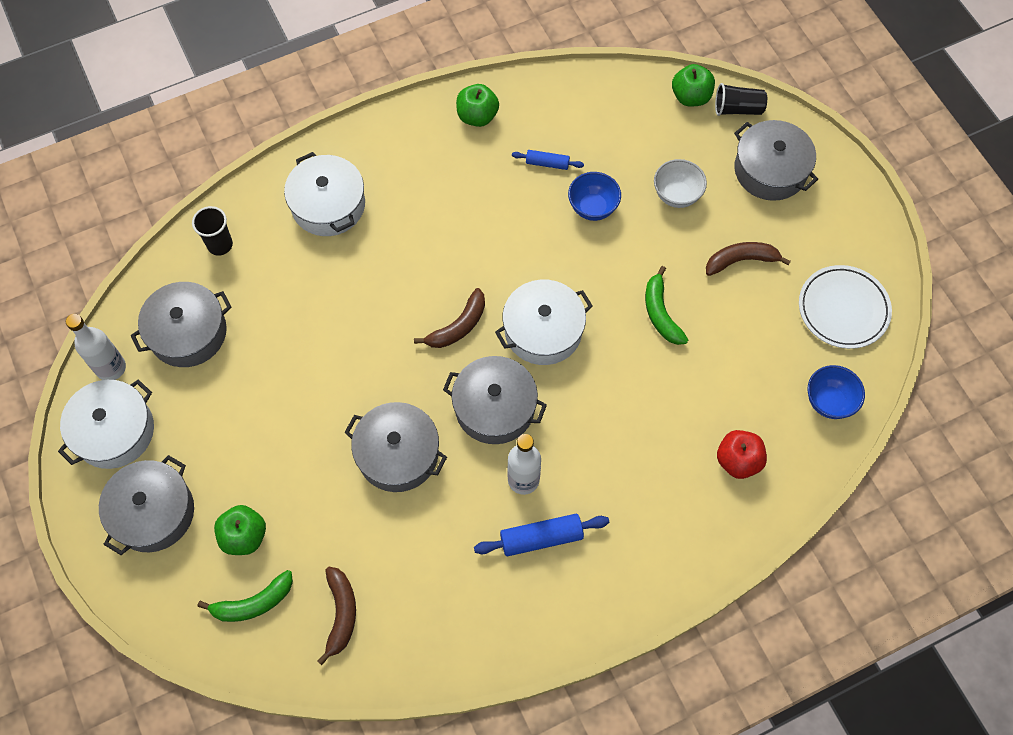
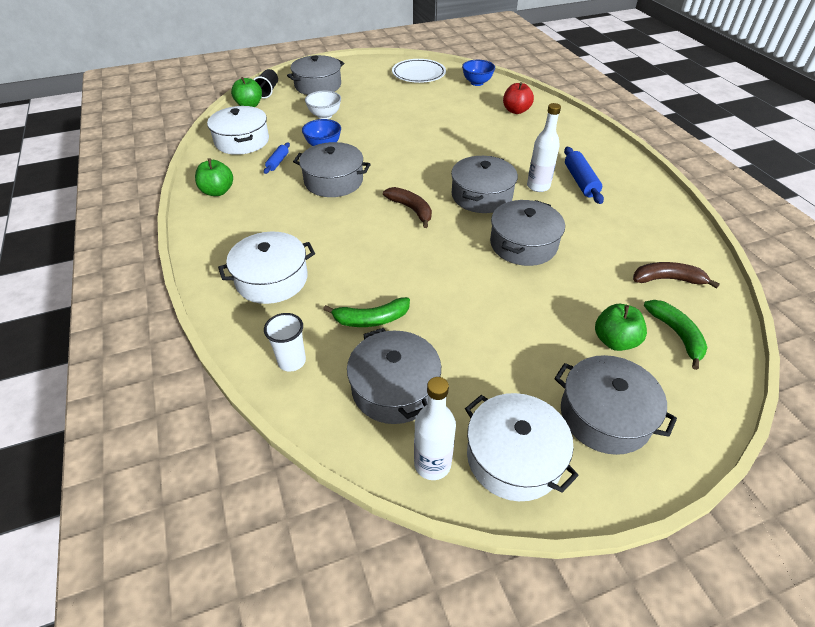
camera: 85 degrees left, 20 degrees down
(220, 245) = (292, 361): black cup -> white cup
(511, 233) = (333, 181): none -> grey pot
(543, 330) = (420, 172): white pot -> white pot (242, 141)
(660, 313) = (412, 127): green banana -> green banana (371, 319)
(741, 260) = (380, 99): brown banana -> none

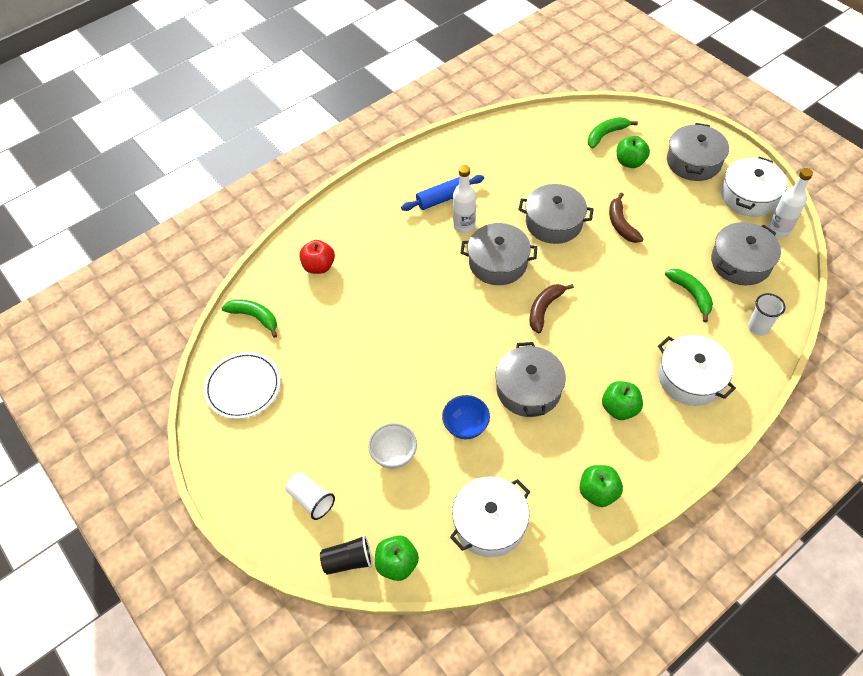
camera: 105 degrees left, 10 degrees up
(277, 224) = (619, 408): none -> green apple
(278, 162) = (517, 459): blue rolling pin -> none
(318, 85) = (311, 500): grey pot -> white cup
(477, 83) = (254, 317): blue bowl -> green banana
(667, 279) = (552, 140): brown banana -> brown banana (621, 224)

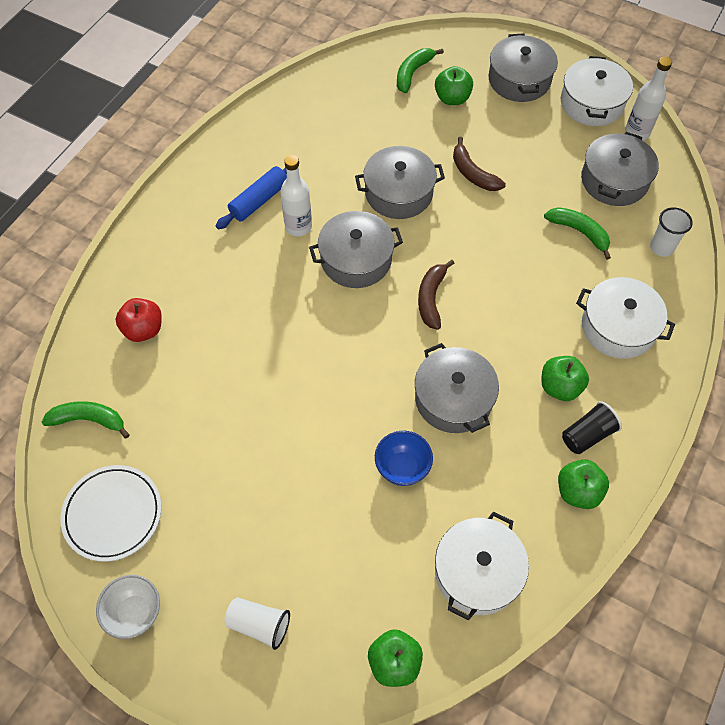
camera: 25 degrees left, 5 degrees up
(348, 560) = (336, 682): black cup -> black cup (587, 435)
(394, 455) = (335, 532): white bowl -> white bowl (135, 613)

